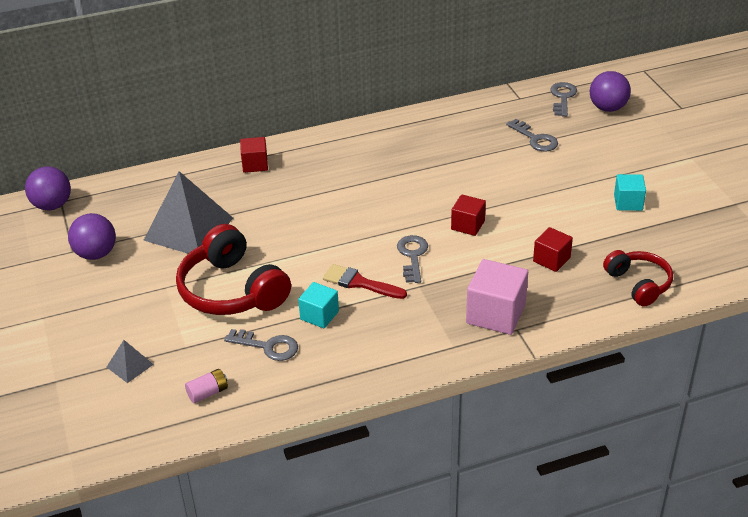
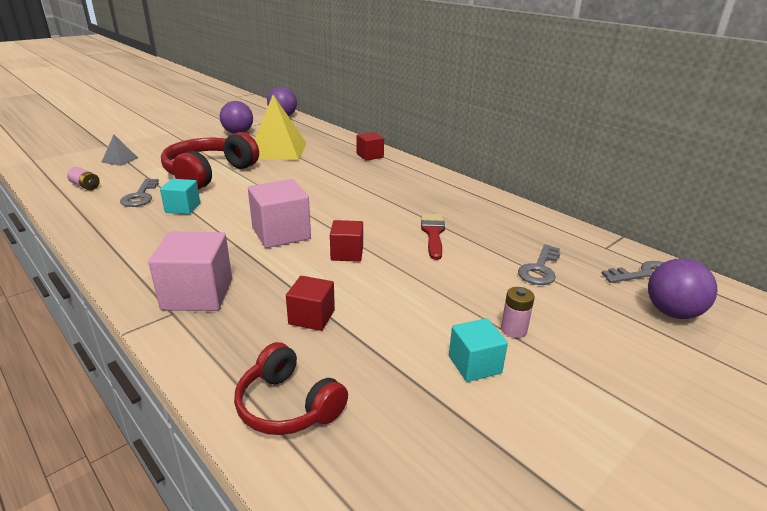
camera: 65 degrees right, 10 degrees down
(189, 229) = (277, 150): grey pyramid -> yellow pyramid
(359, 283) = (232, 216): red brush -> red brush (433, 233)
(412, 256) = (281, 233): grey key -> pink cube
(600, 176) = (513, 330): none -> pink battery
(638, 284) = (288, 405): red headphones -> red headphones turned 90 degrees clockwise

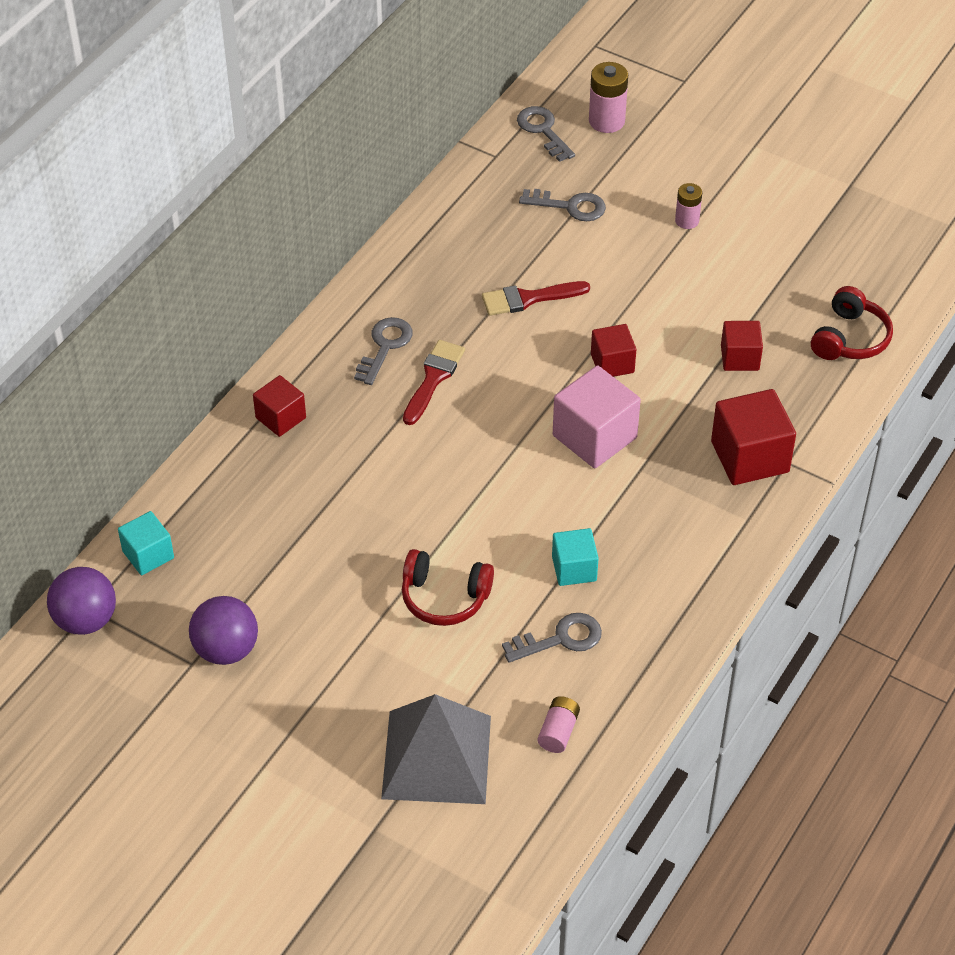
camera: 105 degrees left, 20 degrees up
(120, 160) = (437, 757): grey pyramid -> grey pyramid, size x2.22
(197, 294) = (750, 457): pink cube -> red cube
(209, 174) = (444, 597): red headphones -> red headphones, size x0.60
(277, 150) = (301, 550): yellow pyramid -> none
(373, 193) = (433, 378): none -> red brush
(409, 184) = (385, 347): none -> grey key
(474, 364) = (747, 241): turquoise cube -> turquoise cube (148, 555)
(672, 312) = (606, 121): purple ball -> pink battery

